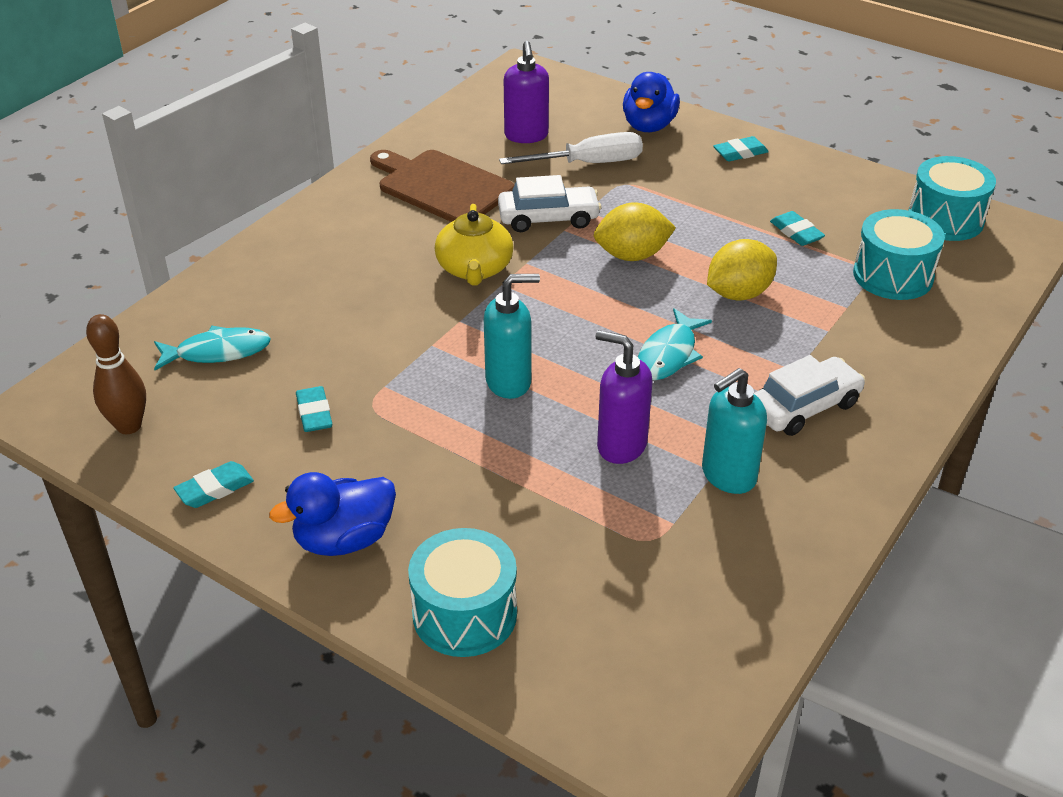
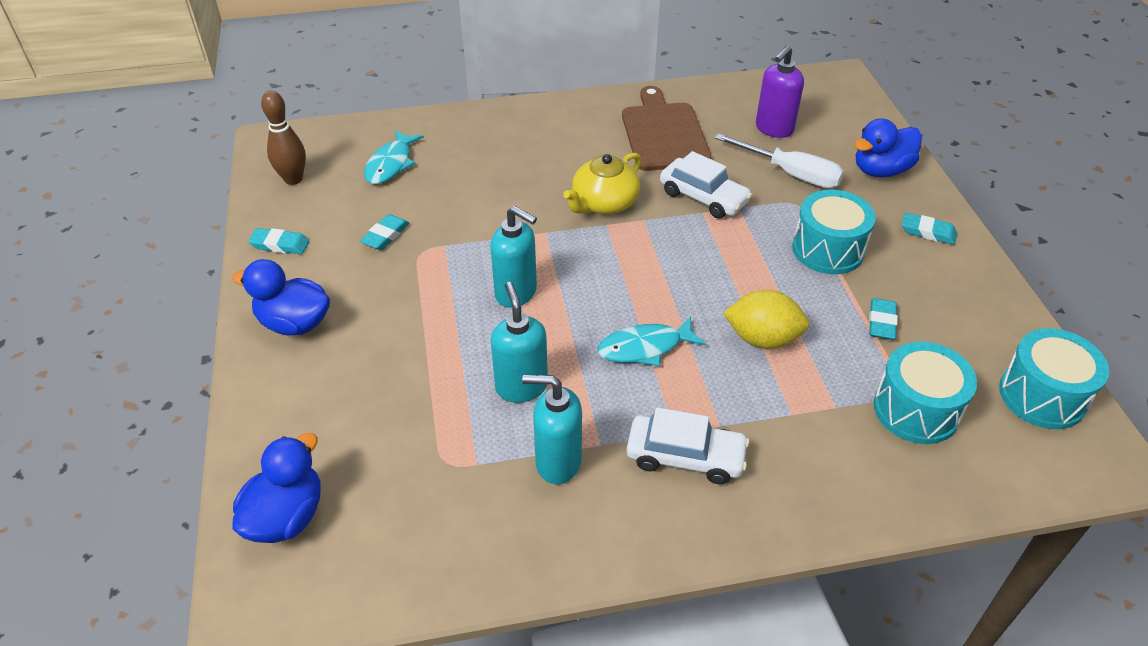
camera: 45 degrees right, 5 degrees up
(217, 352) = (391, 164): turquoise fish -> turquoise fish turned 75 degrees clockwise
(465, 614) = (285, 419): turquoise drum -> turquoise drum (828, 249)
(587, 678) = (286, 517): none -> blue duck
(621, 445) = (521, 386): purple soap dispenser -> turquoise soap dispenser
(632, 255) = (724, 260): yellow lemon -> none

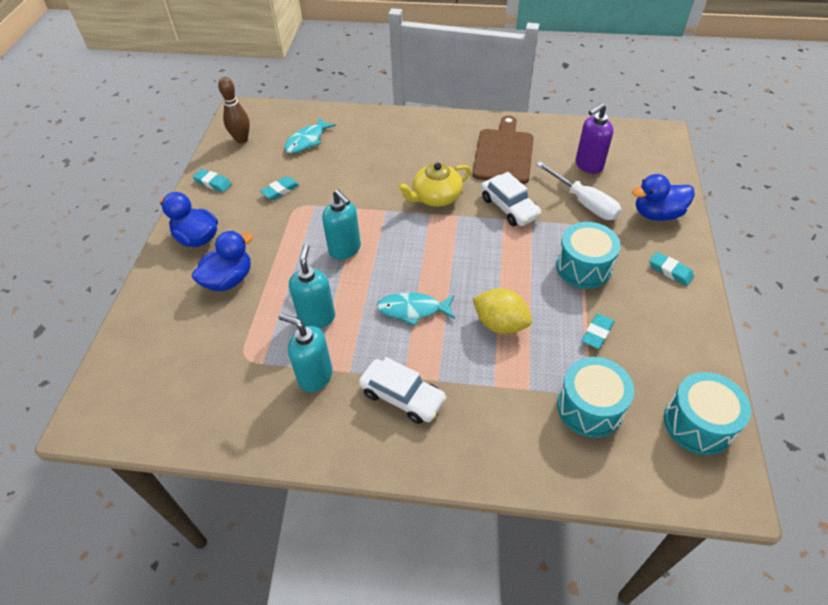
camera: 20 degrees right, 5 degrees up
(286, 517) = (133, 366): blue duck -> blue duck (229, 280)

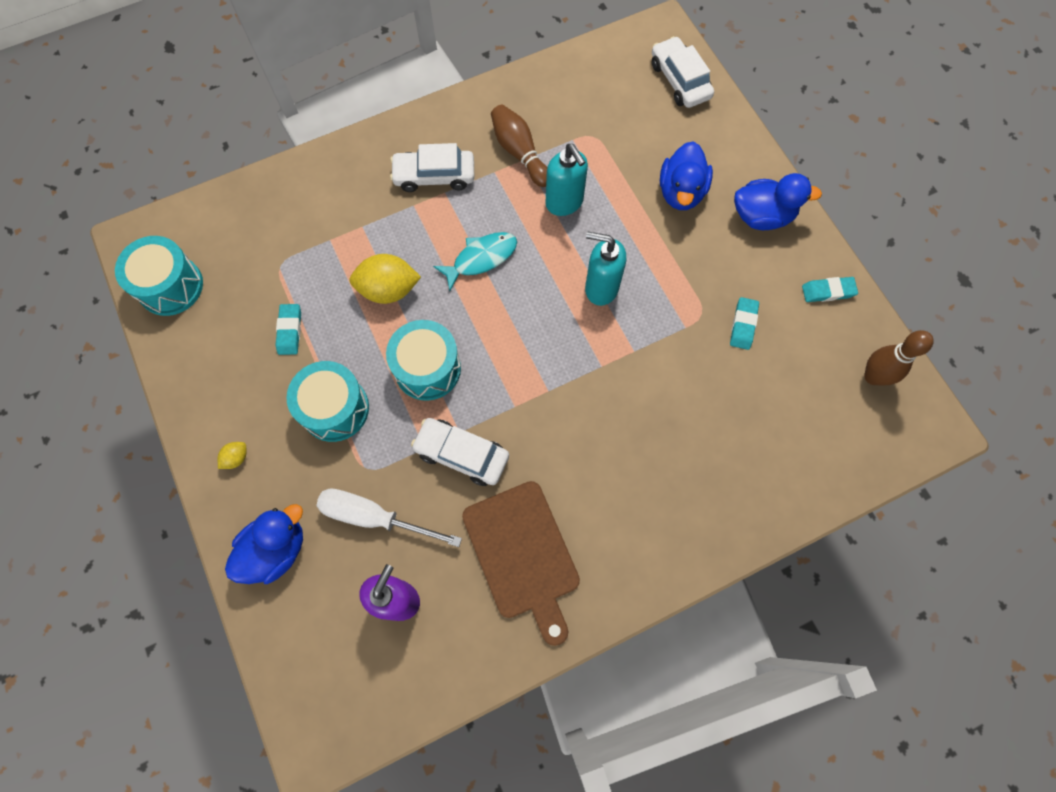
camera: 145 degrees right, 20 degrees up
(129, 364) = (679, 80): none -> white car
(307, 141) = (792, 423): turquoise fish -> none
(315, 376) = (519, 152): turquoise soap dispenser -> brown bowling pin
(435, 197) = (558, 420): yellow teapot -> none
(589, 407) = (269, 251): turquoise drum -> turquoise drum (427, 368)
(670, 271) = (236, 458): turquoise eraser -> yellow lemon

